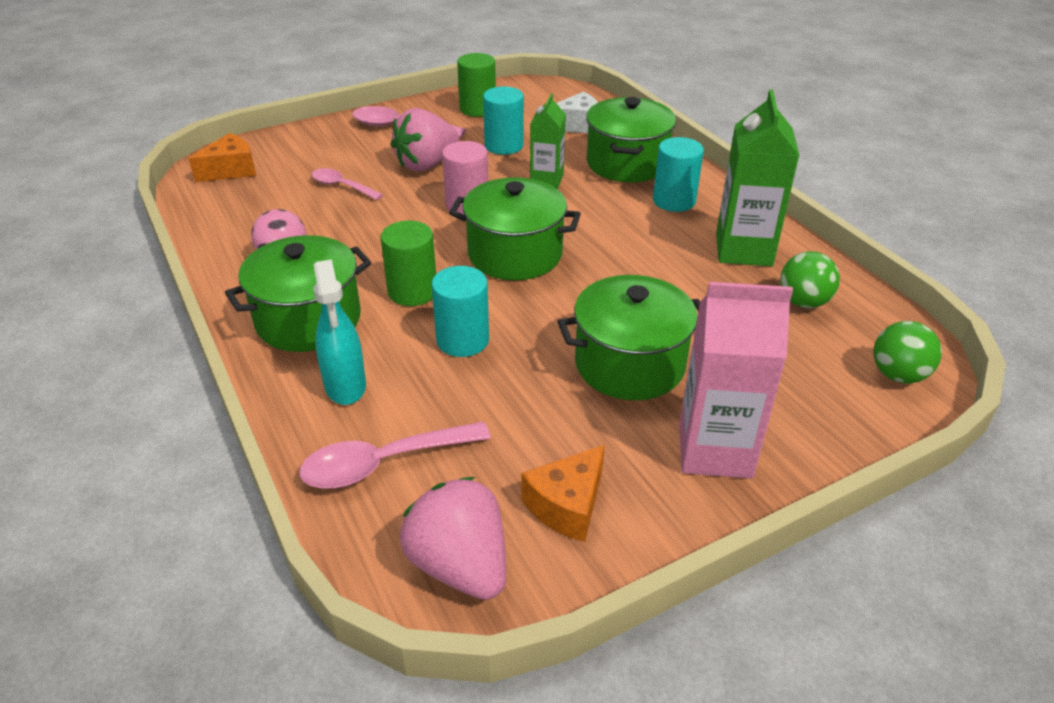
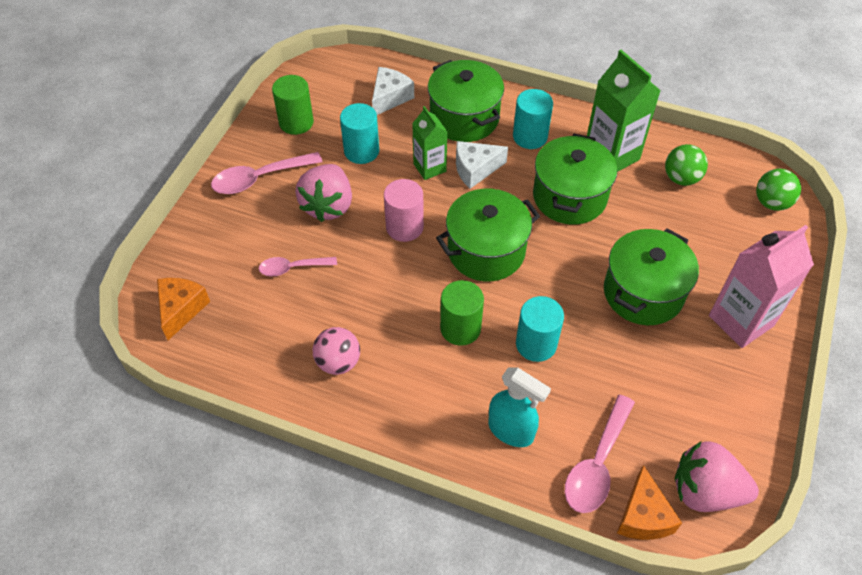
camera: 40 degrees left, 15 degrees up
(308, 320) = (424, 400): green pot -> green pot (569, 197)
(567, 505) = (713, 413): orange cheese -> orange cheese (643, 516)
(587, 199) = (475, 169): none -> white cheese

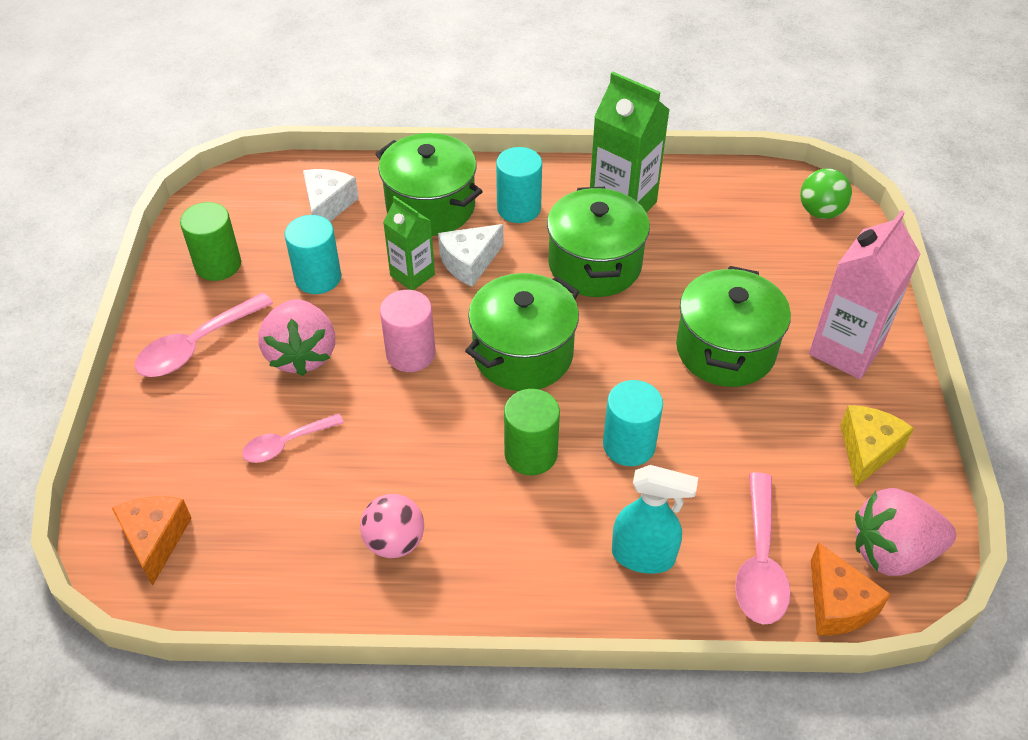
camera: 20 degrees left, 5 degrees down
(681, 178) = (711, 211): green ball -> none
(721, 406) = (867, 450): none -> yellow cheese

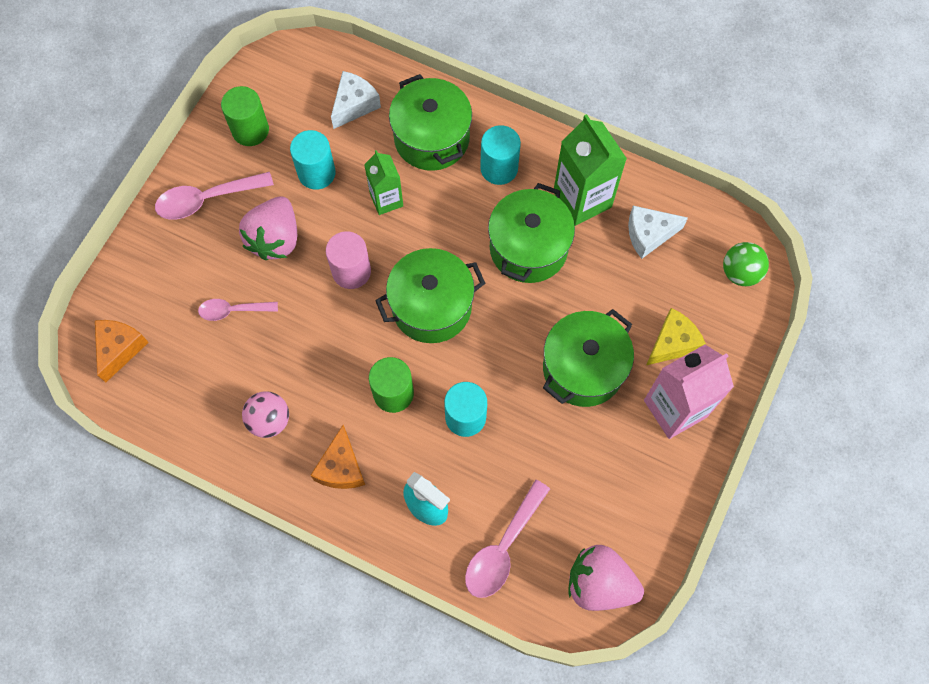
camera: 25 degrees right, 20 degrees up
(469, 263) = (434, 206): white cheese -> white cheese (649, 234)
(837, 604) = (536, 603): orange cheese -> orange cheese (341, 467)
(867, 450) = (634, 499): yellow cheese -> yellow cheese (672, 343)

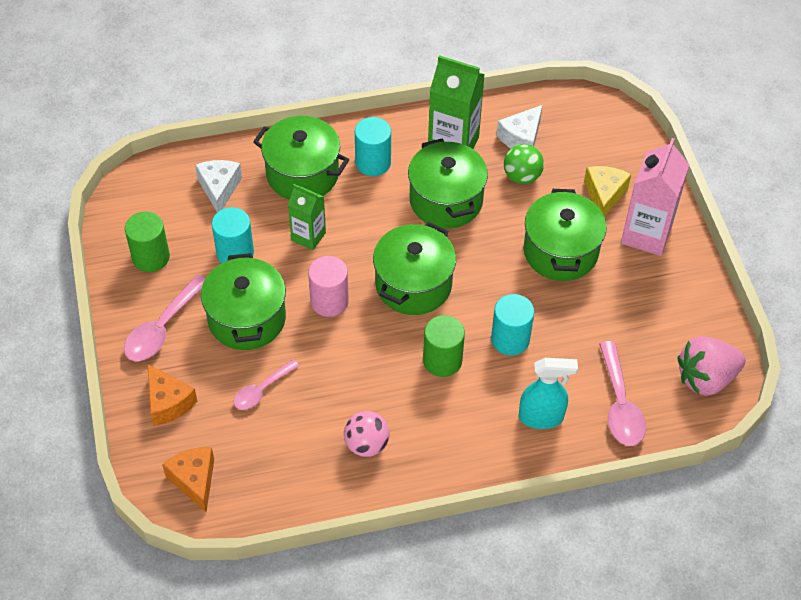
camera: 40 degrees left, 15 degrees down
(275, 239) = (247, 318): pink strawberry -> green pot
(341, 467) = (453, 437): orange cheese -> orange cheese (168, 402)
(740, 272) = (605, 122): green ball -> green ball (522, 176)

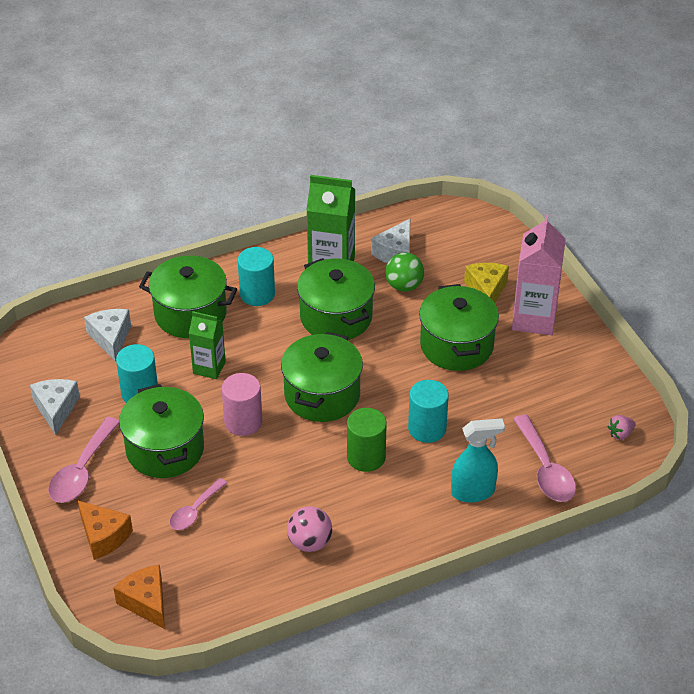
camera: 10 degrees left, 10 degrees down
(151, 257) = (56, 409): green cylinder -> white cheese
(706, 378) = (620, 434): pink strawberry -> pink strawberry, size x0.44

